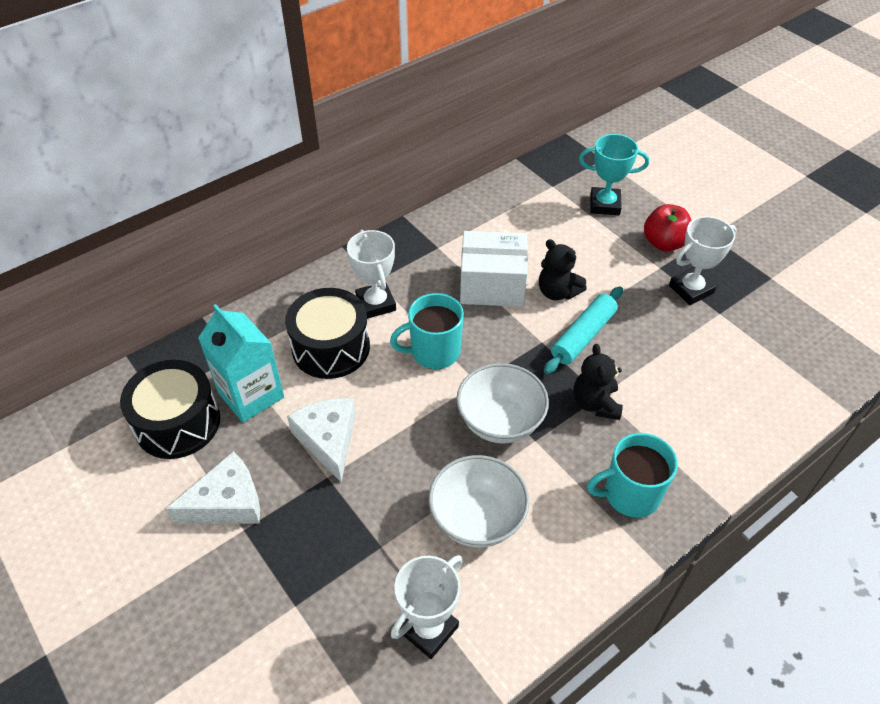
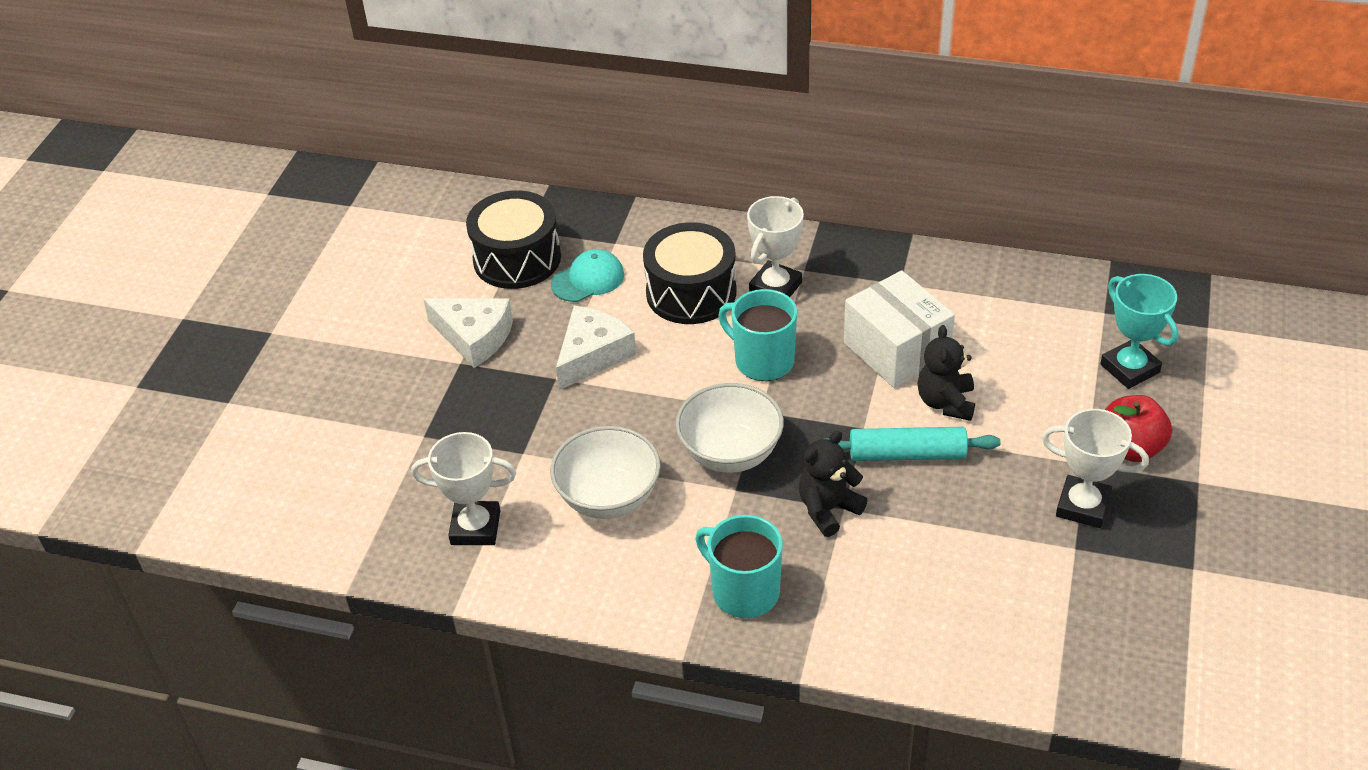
camera: 55 degrees right, 5 degrees down
(251, 395) = (588, 279): turquoise carton -> turquoise cap

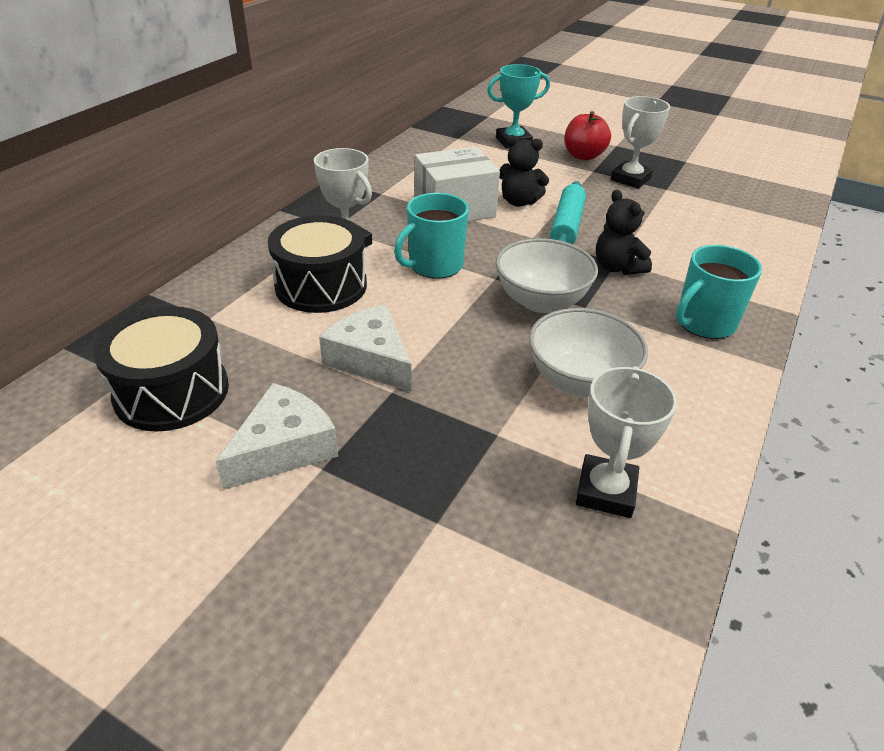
camera: 80 degrees left, 5 degrees down
(588, 279) = (252, 344): turquoise cap -> none

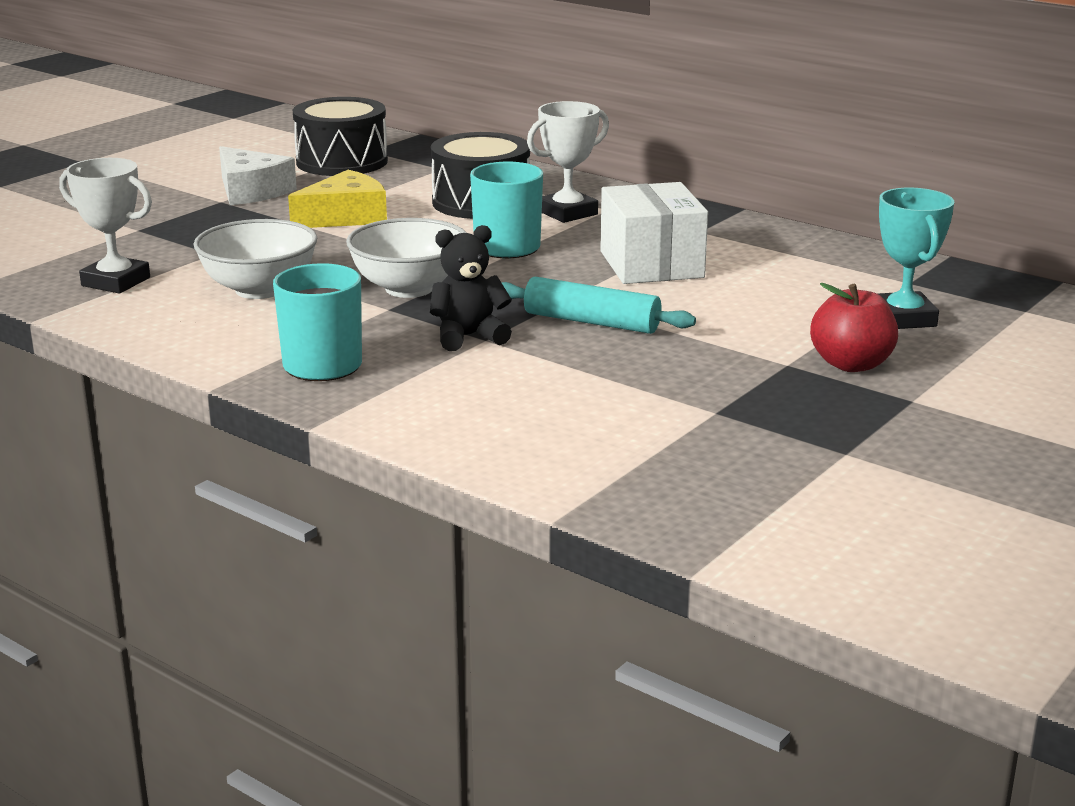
camera: 100 degrees right, 15 degrees down
(371, 359) = (346, 217): white cheese -> yellow cheese
(519, 202) = (669, 301): black teddy bear -> none
(630, 179) = (754, 388): white trophy -> none

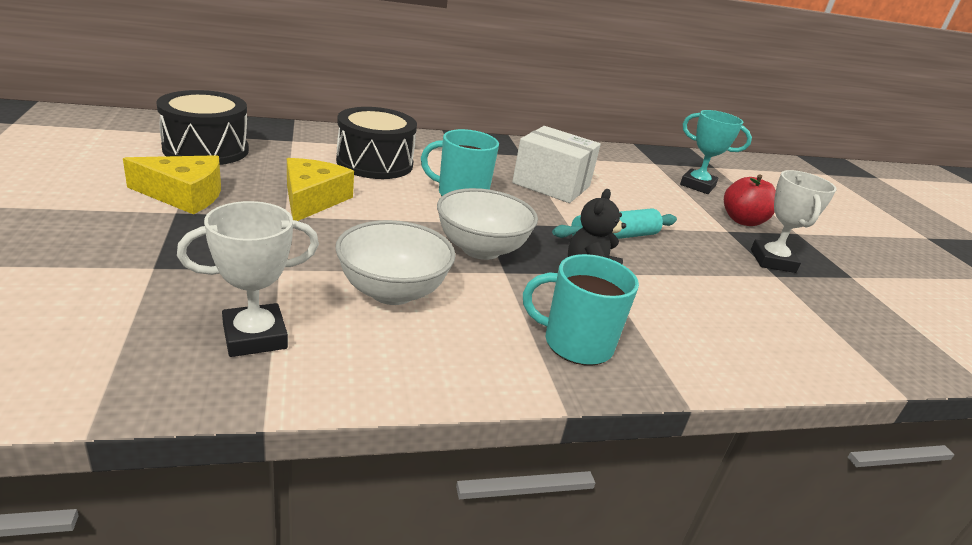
camera: 55 degrees left, 5 degrees up
(251, 191) = (184, 195): white cheese -> yellow cheese
(567, 213) = (438, 159): white trophy -> white trophy (772, 261)

